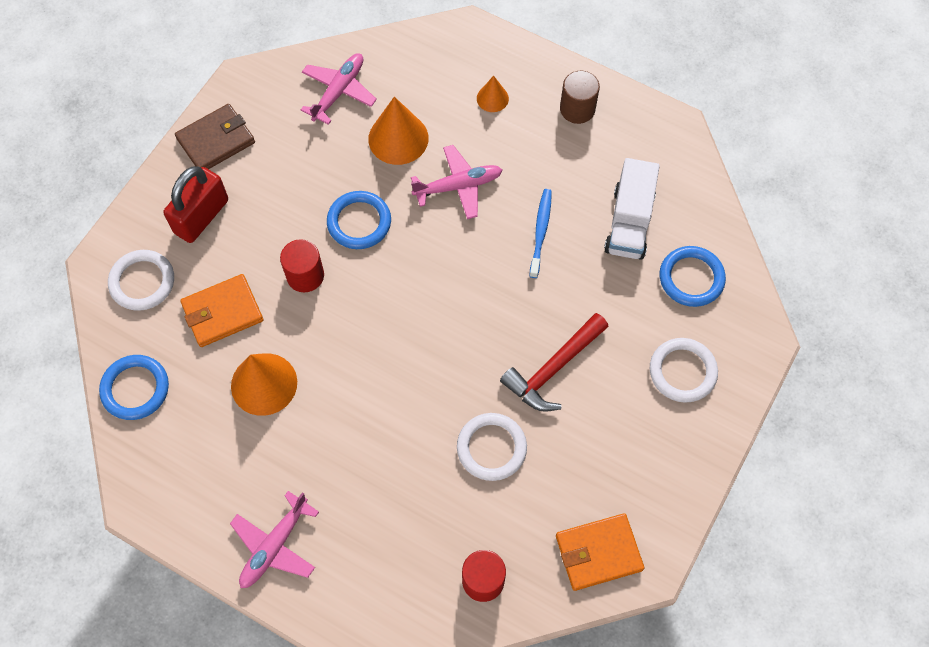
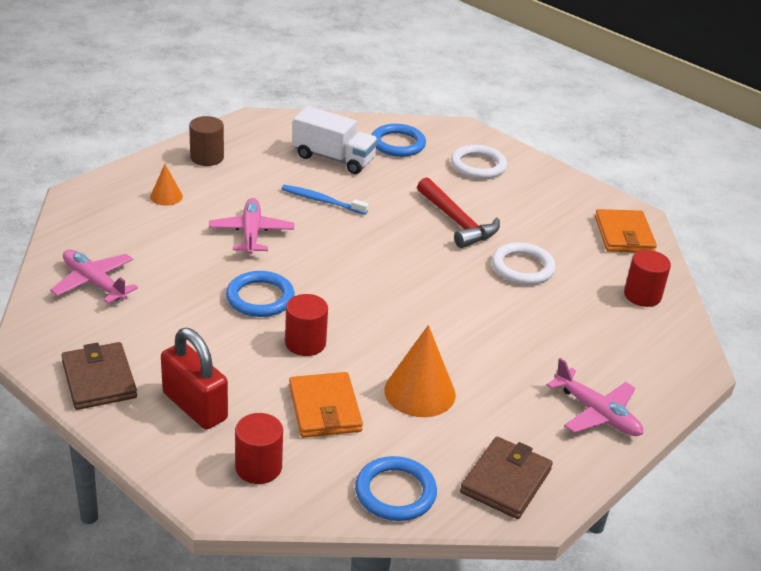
camera: 80 degrees left, 30 degrees down
(142, 282) = (258, 467): white ring -> red cylinder
(166, 474) = (505, 481): none -> brown wallet
(398, 138) = (176, 257): orange cone -> none

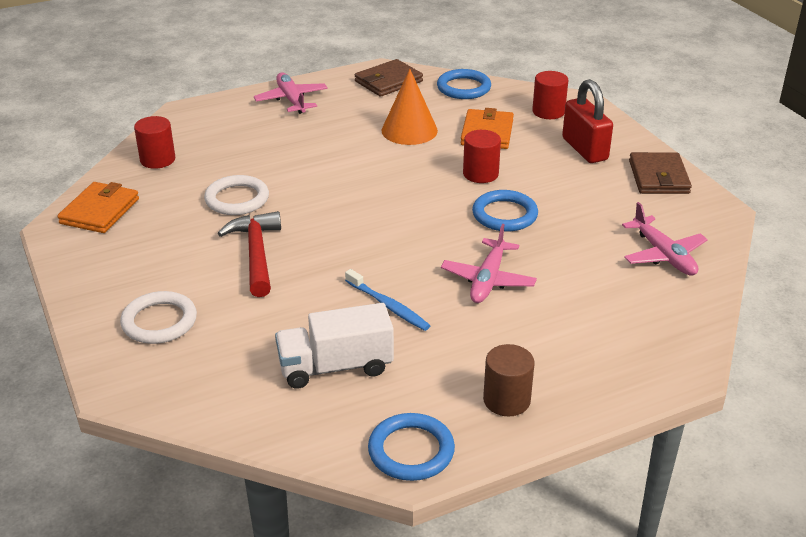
camera: 155 degrees left, 0 degrees up
(166, 196) = (574, 345): orange cone -> none
(334, 158) = (335, 367): white truck -> white truck turned 60 degrees counterclockwise
(398, 144) = (231, 376): blue ring -> blue ring (411, 451)

